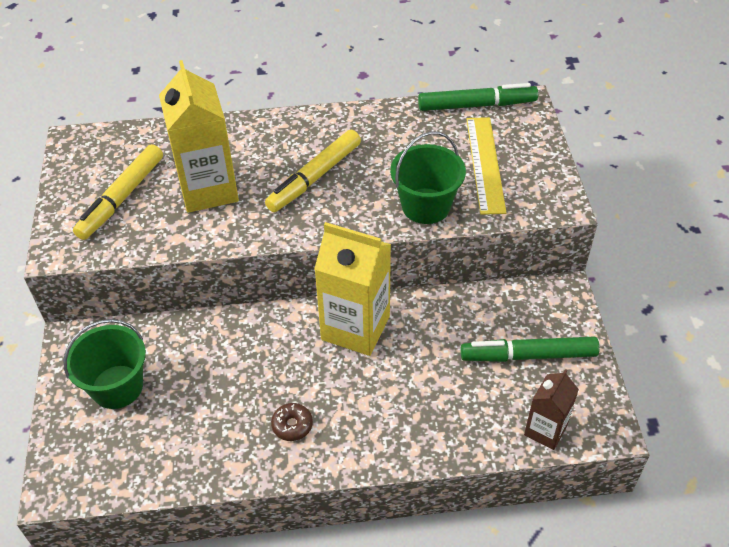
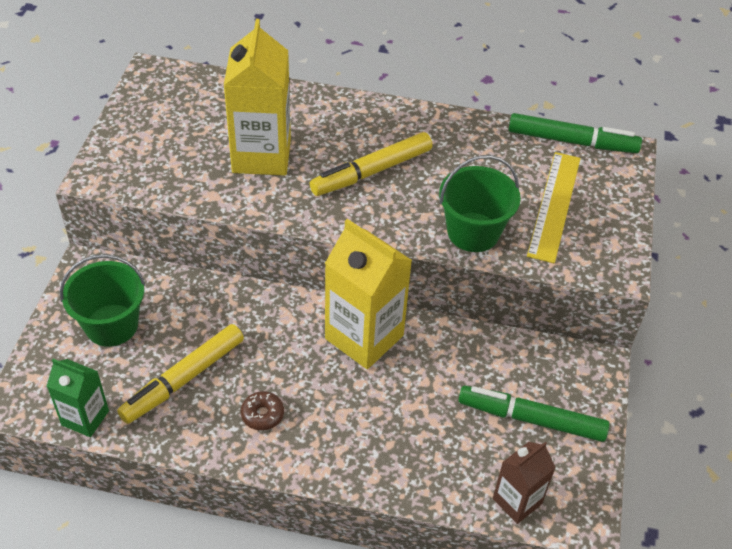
camera: 15 degrees right, 0 degrees up
(121, 198) = (175, 141): yellow marker -> yellow marker (183, 379)
(126, 481) = (85, 418): none -> green carton

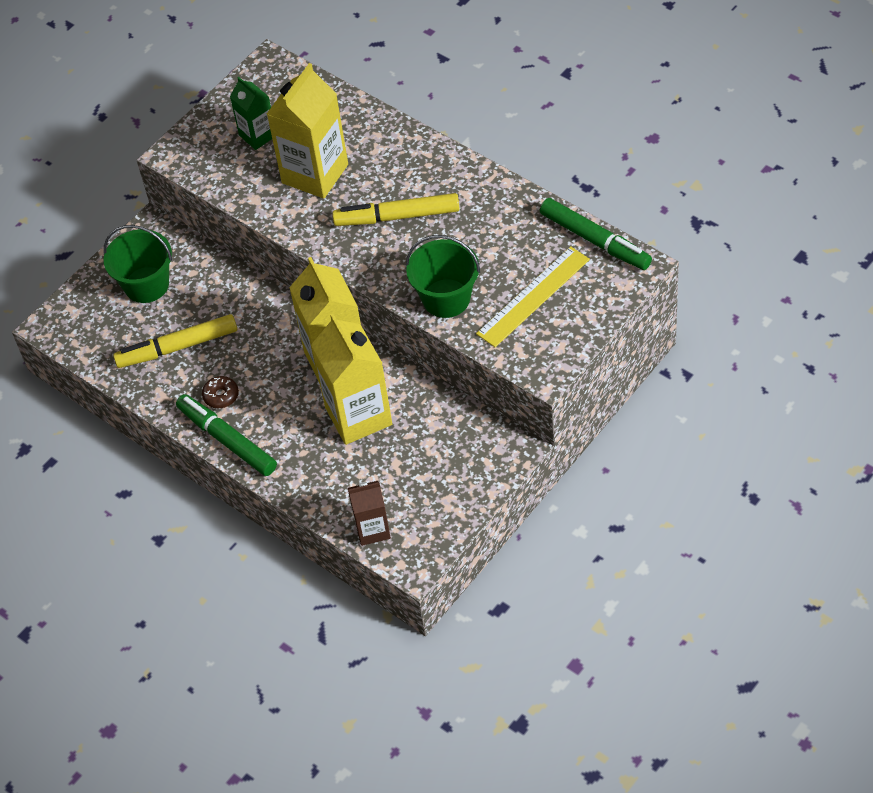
camera: 35 degrees right, 5 degrees up
(85, 418) = (92, 353): green carton -> green carton (258, 135)
(423, 385) = (358, 416): none -> yellow carton
(531, 419) = (427, 473): green marker -> green marker (227, 440)

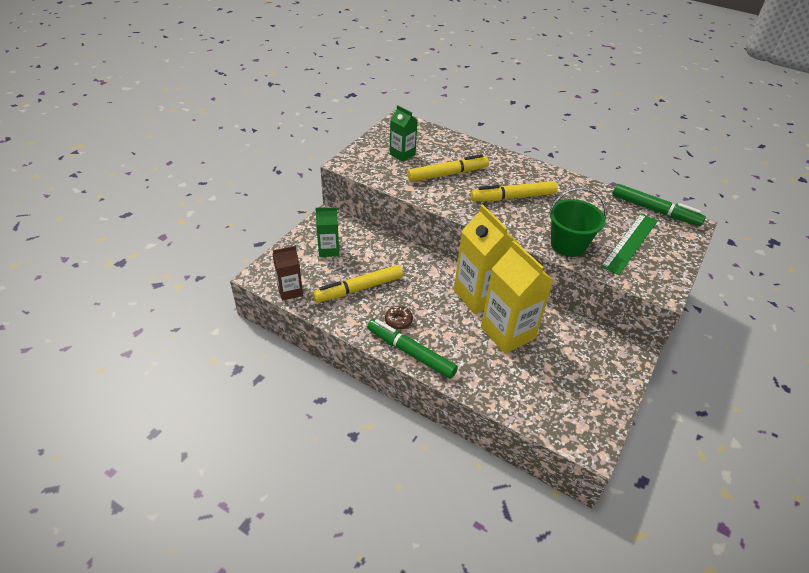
camera: 15 degrees left, 10 degrees down
(146, 285) = (329, 250): green bucket -> green carton
(315, 174) = (447, 174): yellow carton -> yellow marker
(372, 529) = (548, 419): brown carton -> brown carton (290, 291)
(533, 296) = (630, 243): yellow ruler -> green ruler

